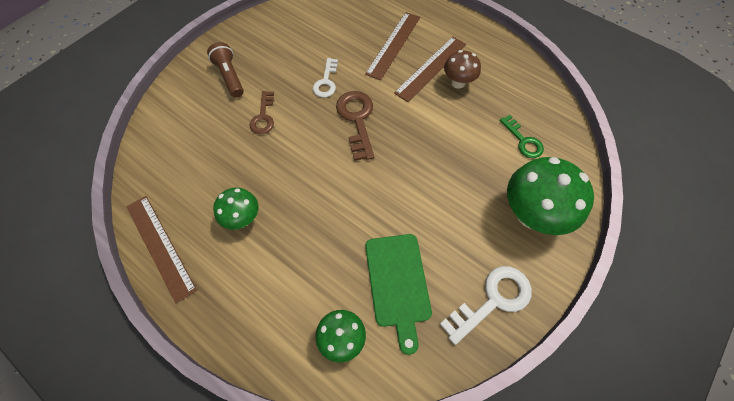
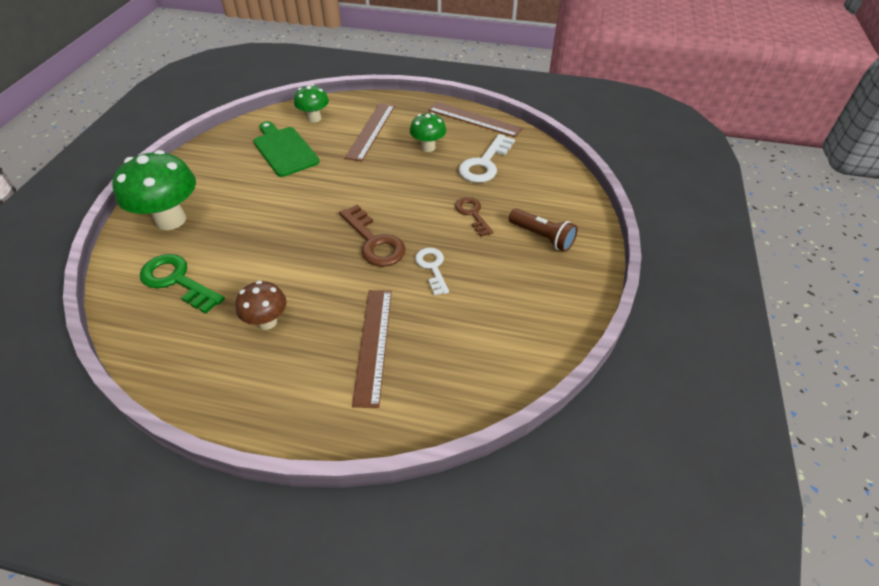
camera: 155 degrees right, 15 degrees down
(431, 68) = (309, 329): brown ruler -> brown ruler (371, 131)
(493, 300) = (206, 161): white key -> white key (484, 163)
(523, 140) = (177, 281): green key -> green key, size x1.56

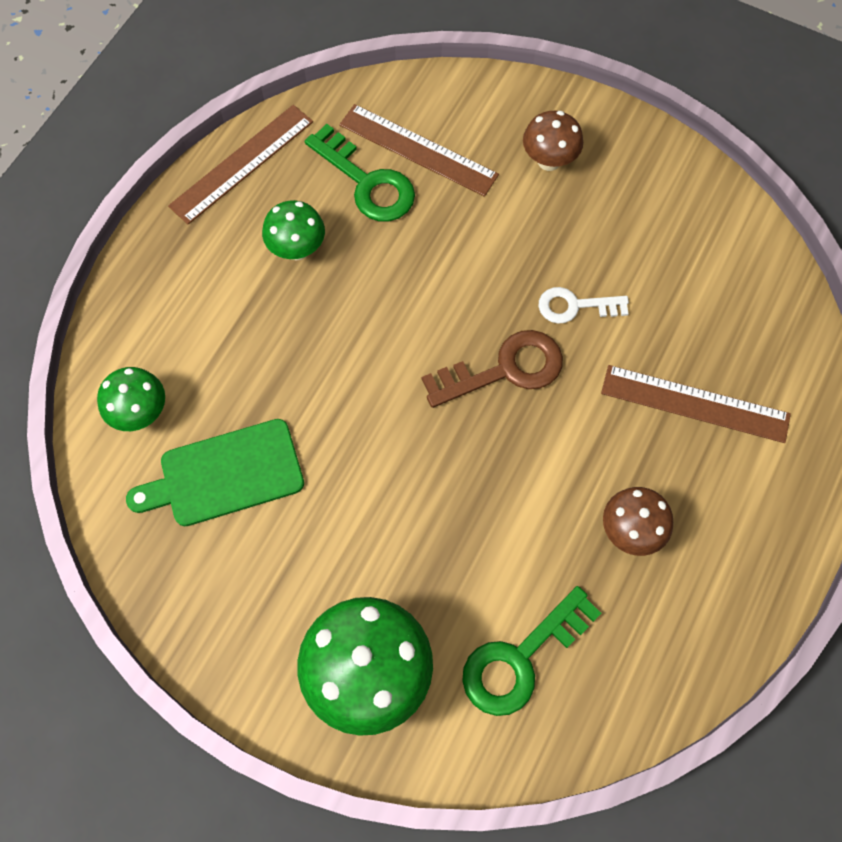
camera: 75 degrees left, 20 degrees up
(371, 131) = (218, 326): brown ruler -> brown ruler (418, 150)
(472, 214) = (479, 230): brown key -> none
(484, 163) = (367, 182): white key -> green key
(542, 237) = (549, 161): brown flashlight -> brown mushroom

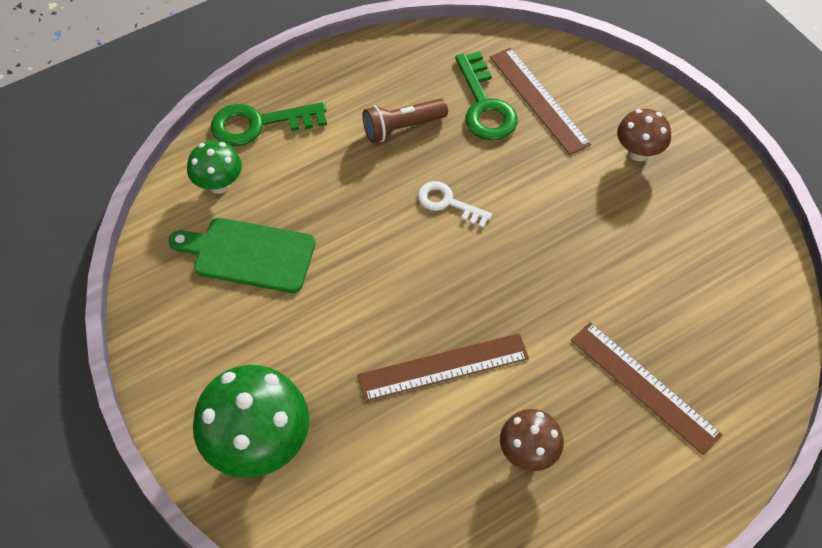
camera: 30 degrees right, 10 degrees down
(242, 164) = (400, 52): brown ruler -> brown ruler (443, 367)
(297, 249) = (402, 127): green mushroom -> brown flashlight
(504, 370) = (504, 285): brown key -> none
(520, 658) = (379, 499): green key -> green key (259, 124)
(575, 306) = (591, 266): white key -> white key (448, 203)

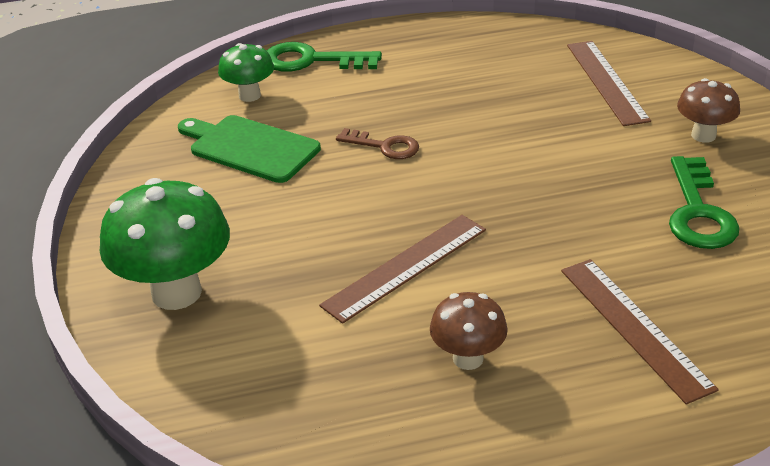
camera: 20 degrees right, 20 degrees down
(371, 225) = (384, 146): none -> brown key
(402, 127) = (452, 82): brown flashlight -> none
(443, 367) = (405, 267): brown ruler -> brown ruler turned 45 degrees counterclockwise
(448, 203) = (473, 142): white key -> none
(484, 105) = (546, 78): green key -> green key (698, 212)

